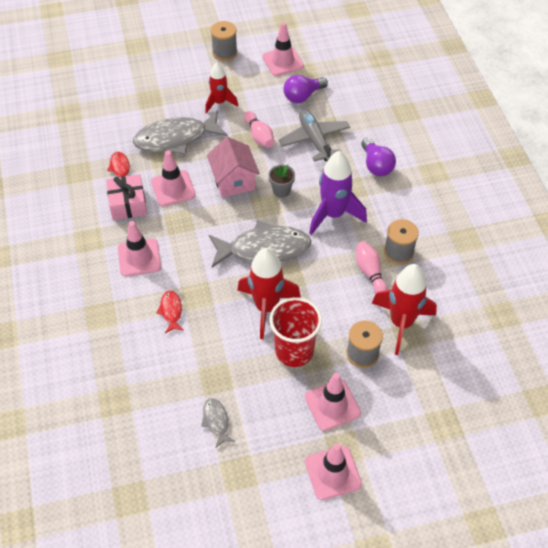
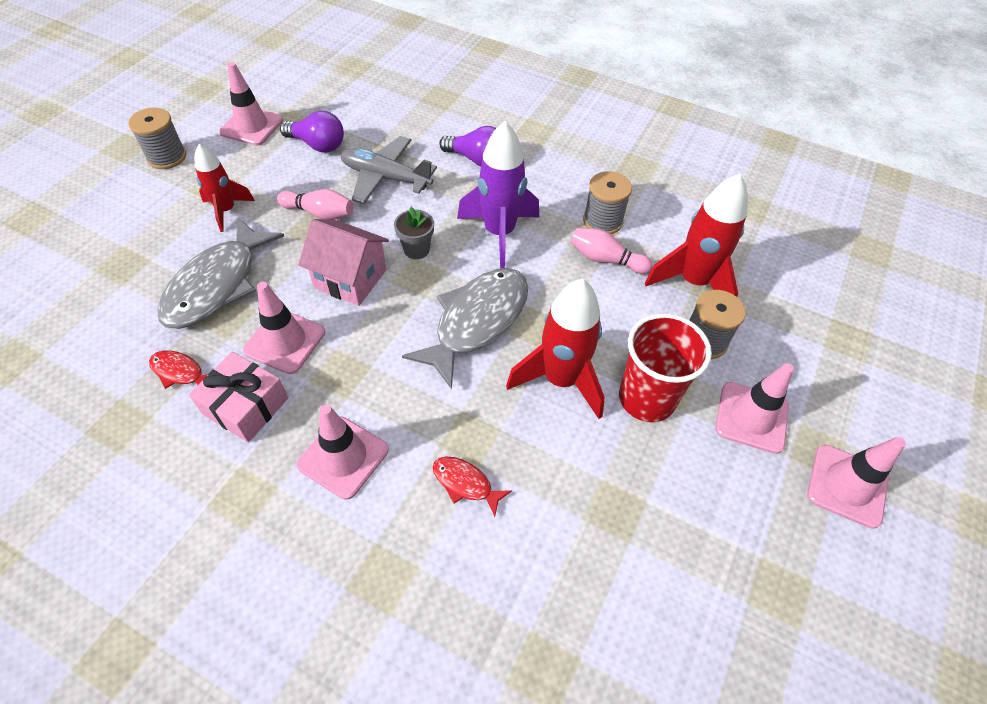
camera: 50 degrees left, 0 degrees up
(216, 421) = (681, 558): grey fish -> none
(303, 96) = (318, 145): purple light bulb -> purple light bulb turned 75 degrees counterclockwise

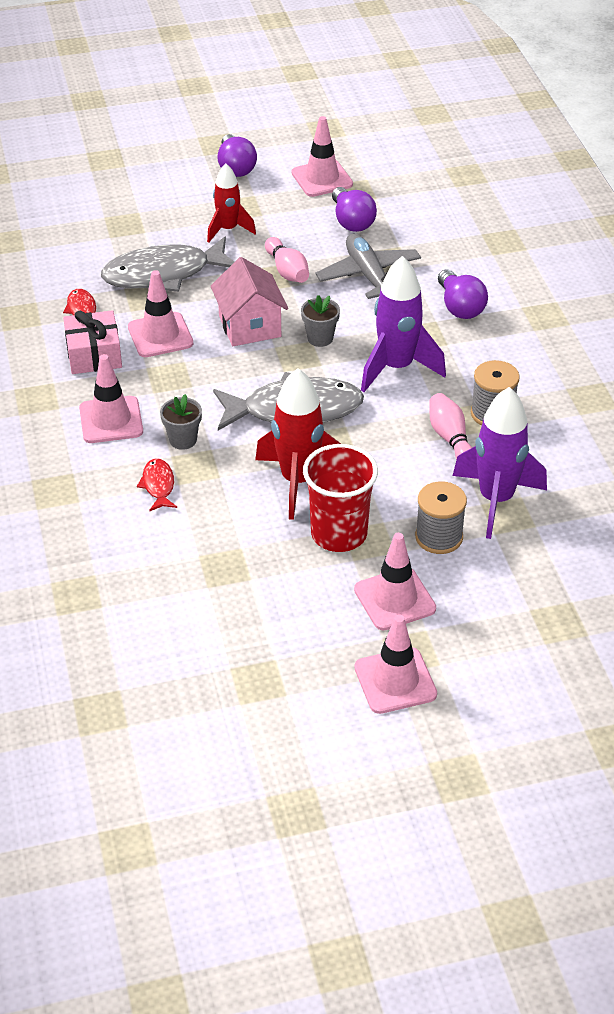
camera: 50 degrees right, 10 degrees down
(167, 157) = (235, 167): grey spool -> purple light bulb
(429, 422) = (183, 440): none -> grey flower pot
(693, 282) = (496, 500): red rocket -> purple rocket

